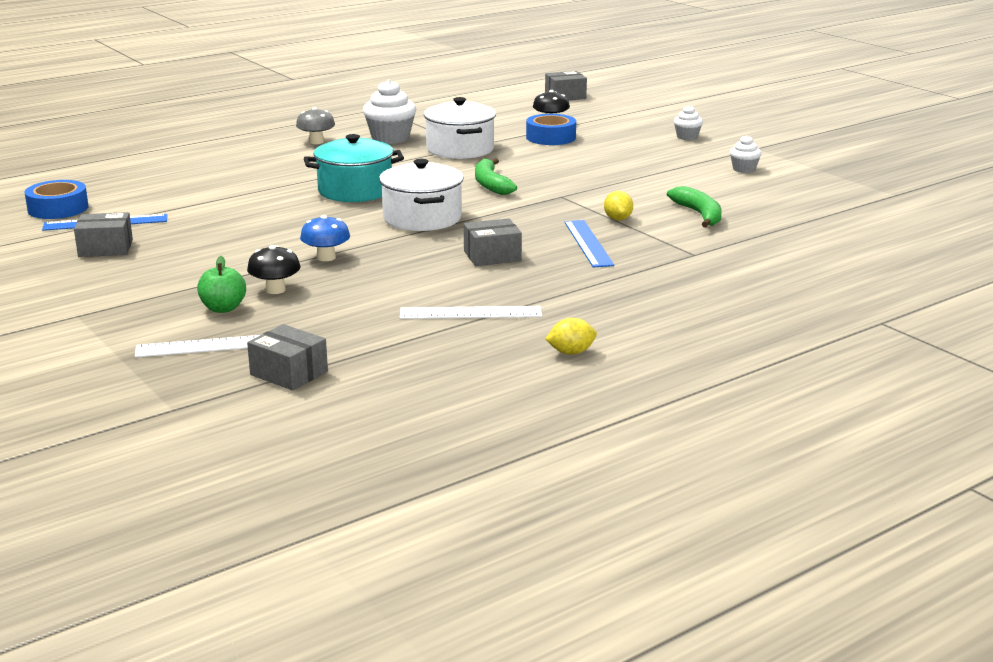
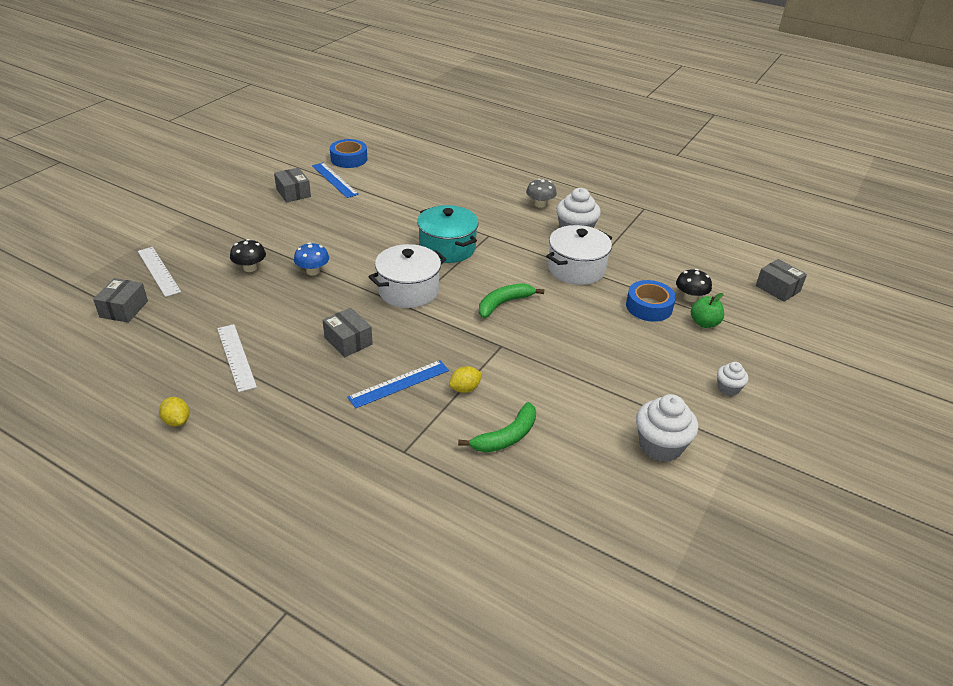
camera: 65 degrees right, 15 degrees up
(223, 308) = (214, 258): green apple -> green apple (704, 323)
(744, 169) = (660, 446): white cupcake -> white cupcake, size x1.81

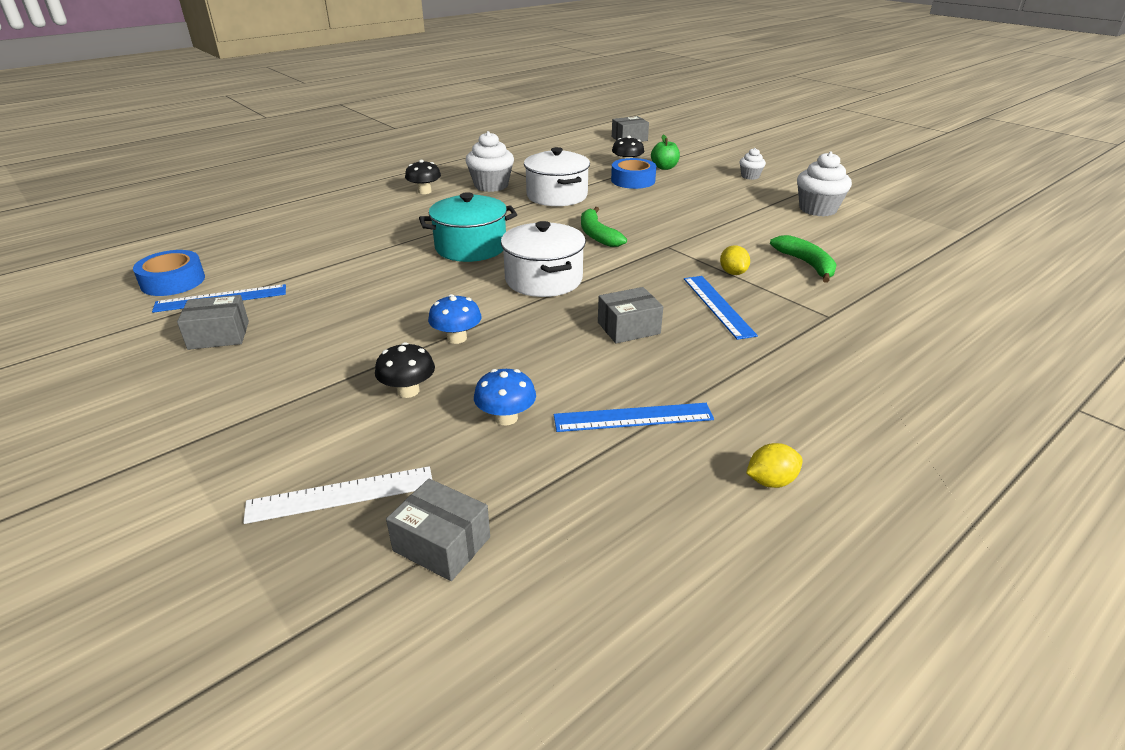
camera: 70 degrees left, 5 degrees down
(228, 308) = (506, 418): none -> blue mushroom
(236, 357) = (633, 417): white ruler -> blue ruler
(540, 204) = (424, 191): grey mushroom -> black mushroom

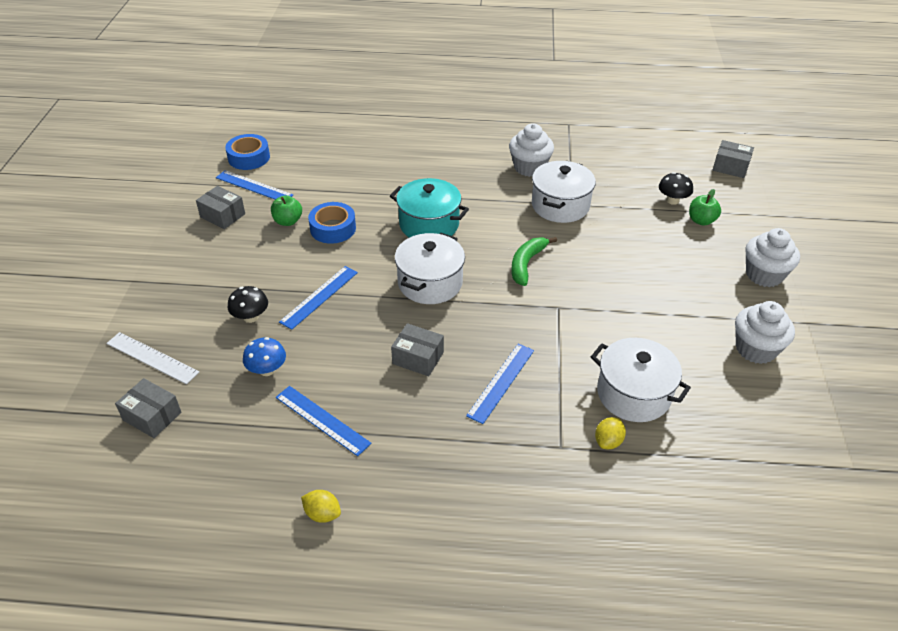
camera: 45 degrees right, 10 degrees up
(315, 305) = (288, 221): none -> green apple
(424, 191) = (476, 149): black mushroom -> none
(442, 544) = (152, 416): grey box -> grey box turned 45 degrees counterclockwise
(457, 338) = (319, 297): blue mushroom -> blue ruler
(633, 180) = (647, 221): blue tape -> blue tape (333, 228)
(733, 273) = (562, 363): yellow lemon -> yellow lemon (608, 441)
(750, 176) = (764, 275): white cupcake -> white cupcake, size x1.81
(806, 264) = (633, 394): green banana -> white pot

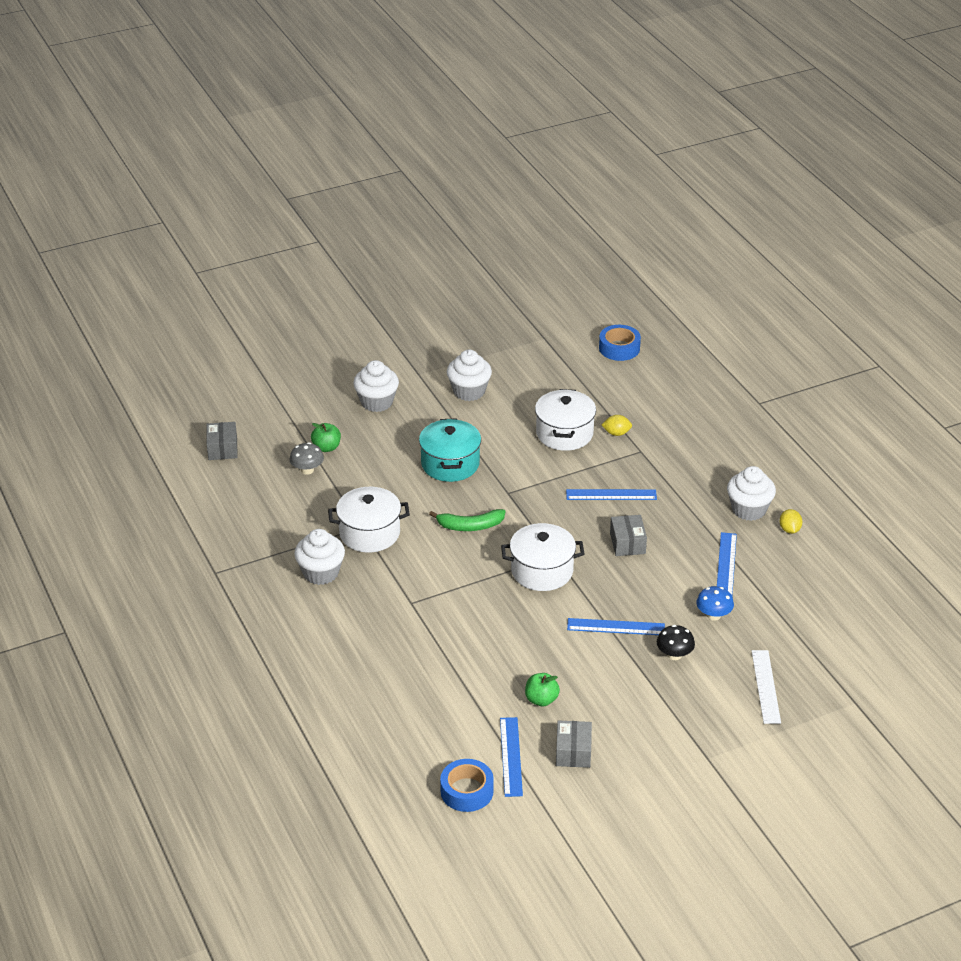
camera: 120 degrees left, 5 degrees down
(152, 416) = (809, 651): grey box -> none
(333, 228) = (525, 663): blue tape -> blue tape (619, 348)
(386, 494) = (749, 509): none -> white cupcake
(429, 224) = (466, 603): turquoise pot -> turquoise pot (450, 464)
(672, 200) = (307, 470): black mushroom -> grey mushroom

